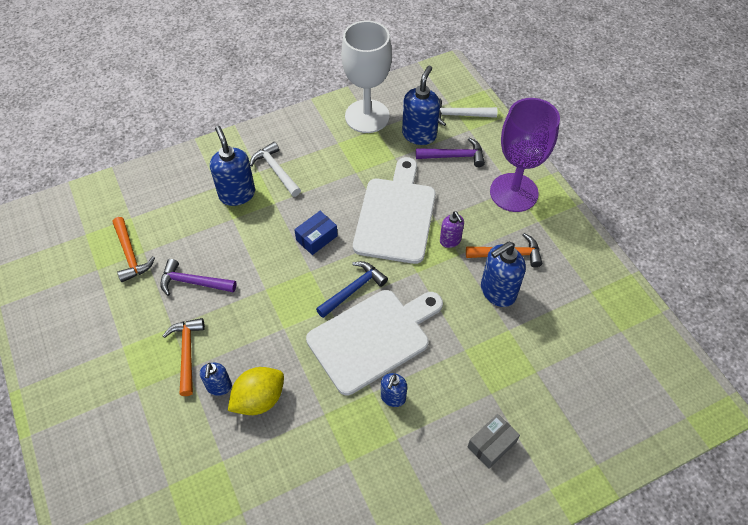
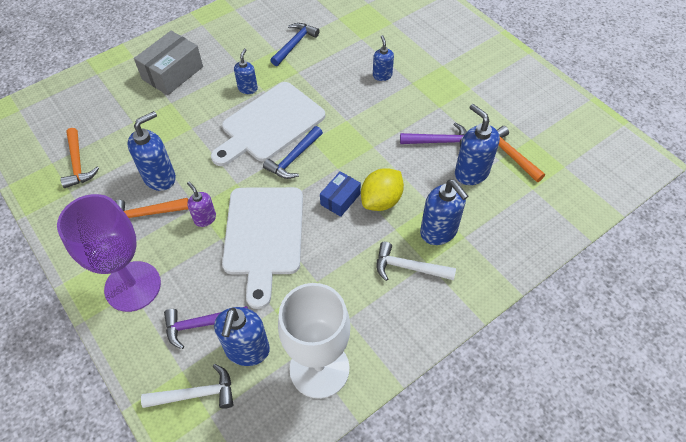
camera: 170 degrees right, 0 degrees up
(179, 243) = (471, 172): none -> blue soap dispenser
(187, 353) = (417, 92): orange hammer -> orange hammer (78, 164)
(259, 399) = (349, 73): yellow lemon -> yellow lemon (381, 200)
(276, 170) = (408, 267): white hammer -> white hammer turned 150 degrees clockwise
(318, 468) = (294, 44): none -> blue hammer
(491, 444) = (172, 73): grey box -> grey box, size x1.70

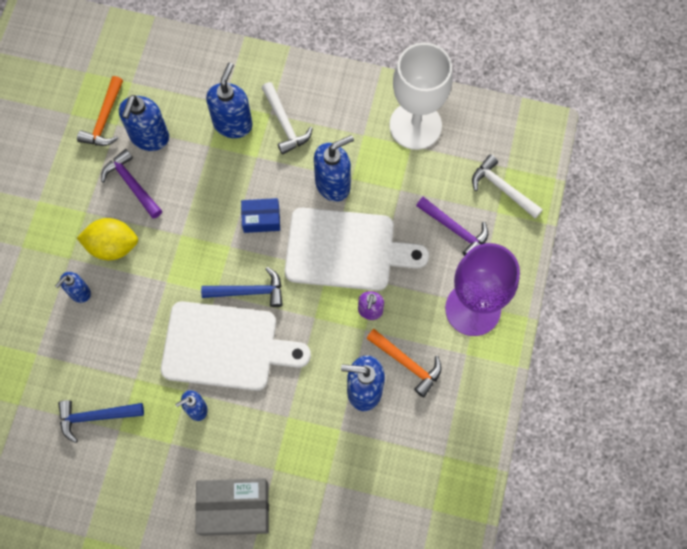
camera: 130 degrees left, 15 degrees up
(78, 164) = (413, 482): orange hammer -> none
(247, 350) = (445, 182): blue soap dispenser -> blue soap dispenser (333, 184)
(264, 236) = (346, 250): white cutting board -> white cutting board turned 45 degrees clockwise
(381, 200) = (236, 186): yellow lemon -> yellow lemon (112, 246)

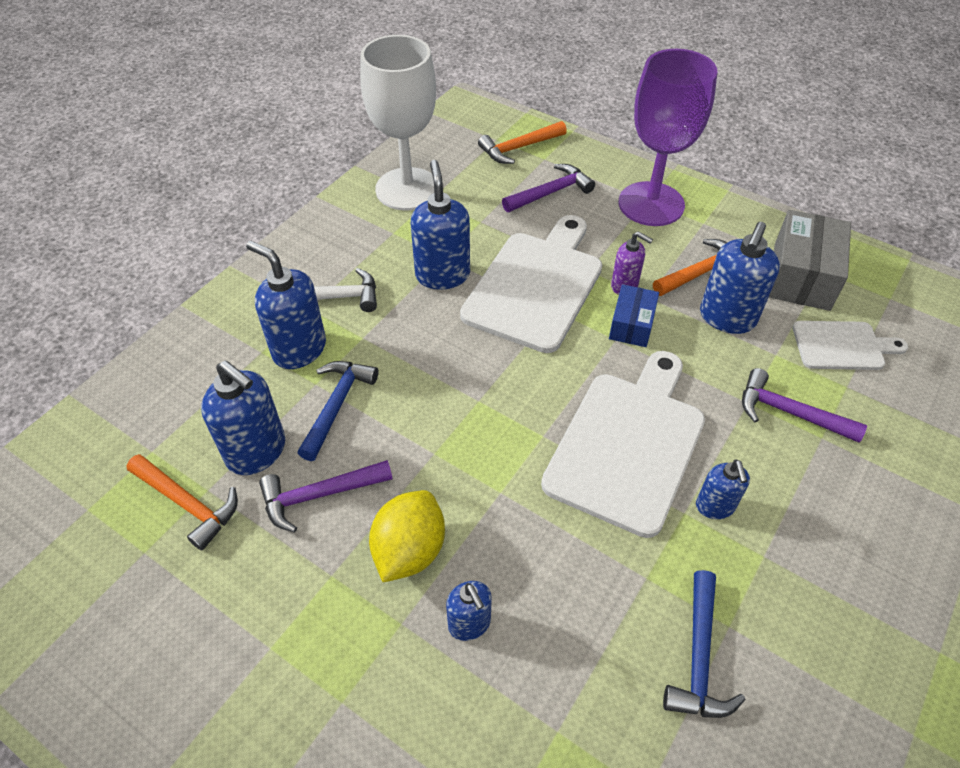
camera: 70 degrees left, 20 degrees down
(234, 508) = (876, 499): grey box -> grey box (801, 276)
(249, 291) = (554, 397): blue hammer -> blue hammer (337, 405)
(261, 219) = (455, 356): blue box -> blue box (631, 325)
(288, 445) = (789, 412): none -> purple hammer
(366, 476) = (842, 346): none -> white cutting board
(502, 188) = (519, 148): white hammer -> orange hammer

